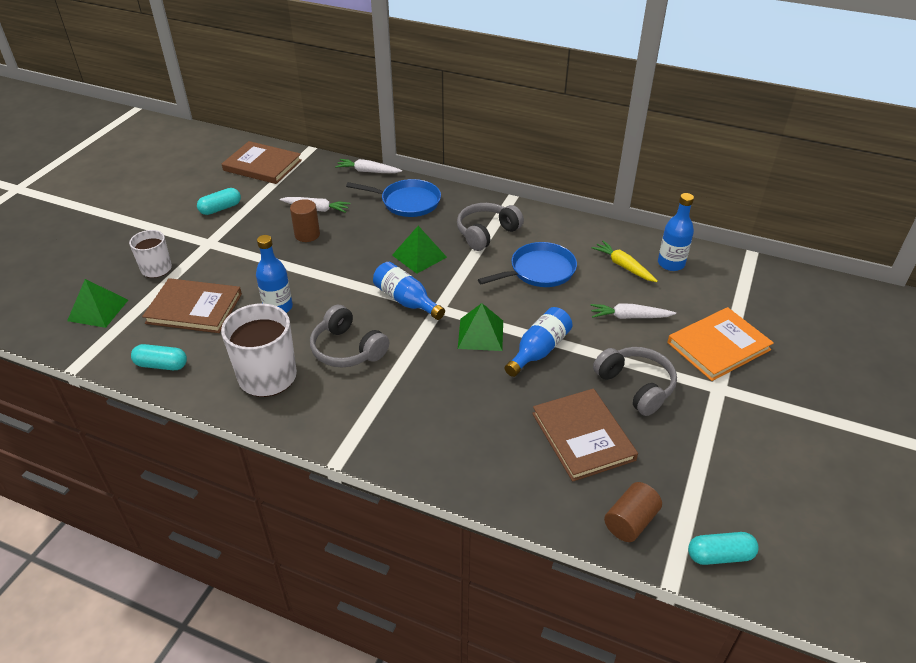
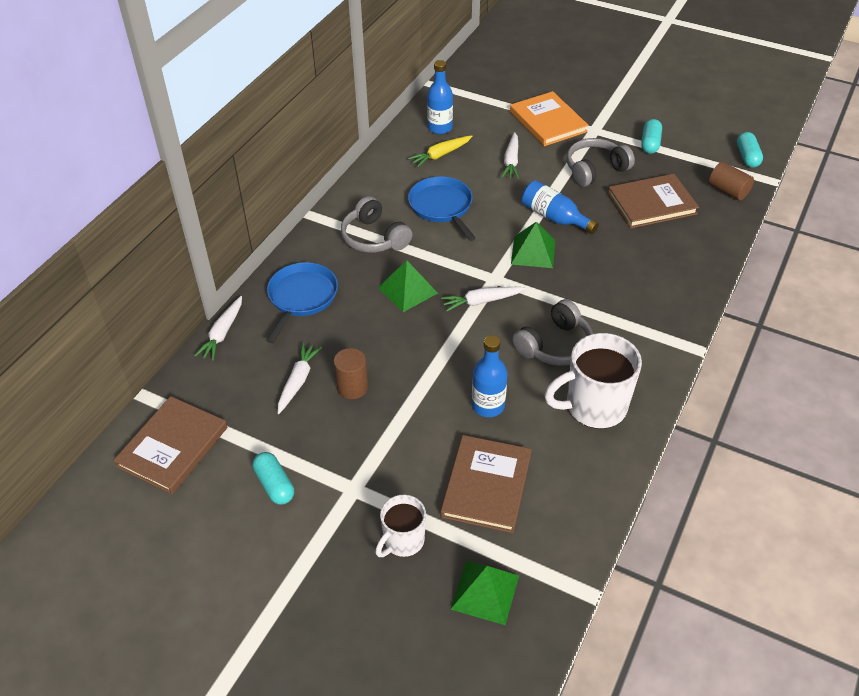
camera: 85 degrees left, 5 degrees up
(161, 365) = (583, 503): turquoise capsule -> turquoise capsule (650, 143)
(406, 301) = (482, 301): blue bottle -> white carrot

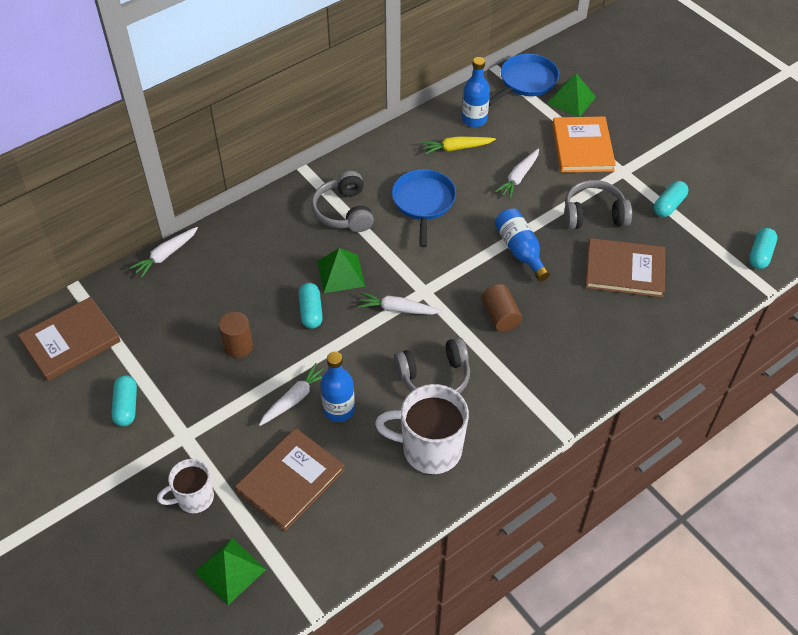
camera: 25 degrees right, 5 degrees up
(298, 381) = (198, 323): white carrot -> white carrot (294, 399)
(301, 297) = (248, 246): blue pan -> blue pan (526, 81)
(402, 332) = (311, 311): none -> turquoise capsule
(533, 252) = (476, 278): green pyramid -> green pyramid (571, 100)
(728, 191) = (712, 284): brown cylinder -> brown cylinder (500, 316)

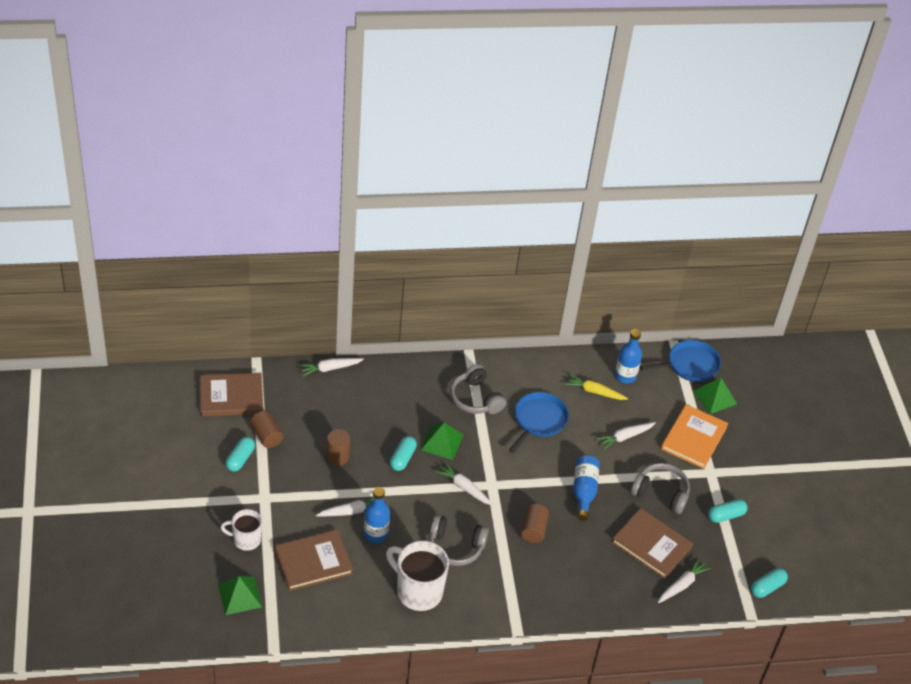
camera: 25 degrees right, 5 degrees down
(141, 364) = (266, 436): none -> brown cylinder
(344, 212) = (475, 398): grey headphones -> grey headphones turned 45 degrees counterclockwise
(683, 295) = (681, 585): none -> white carrot

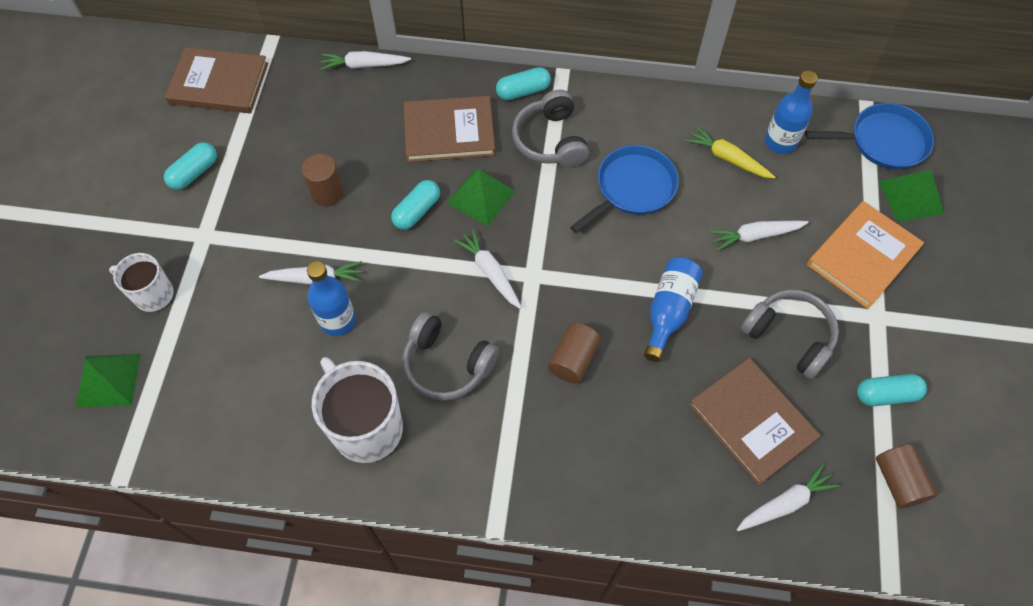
camera: 20 degrees right, 15 degrees up
(266, 436) = (243, 146): brown cylinder -> brown cylinder (898, 481)
(313, 562) = (232, 347): brown book -> brown book (449, 131)
(767, 587) = (930, 538): turquoise capsule -> turquoise capsule (523, 91)

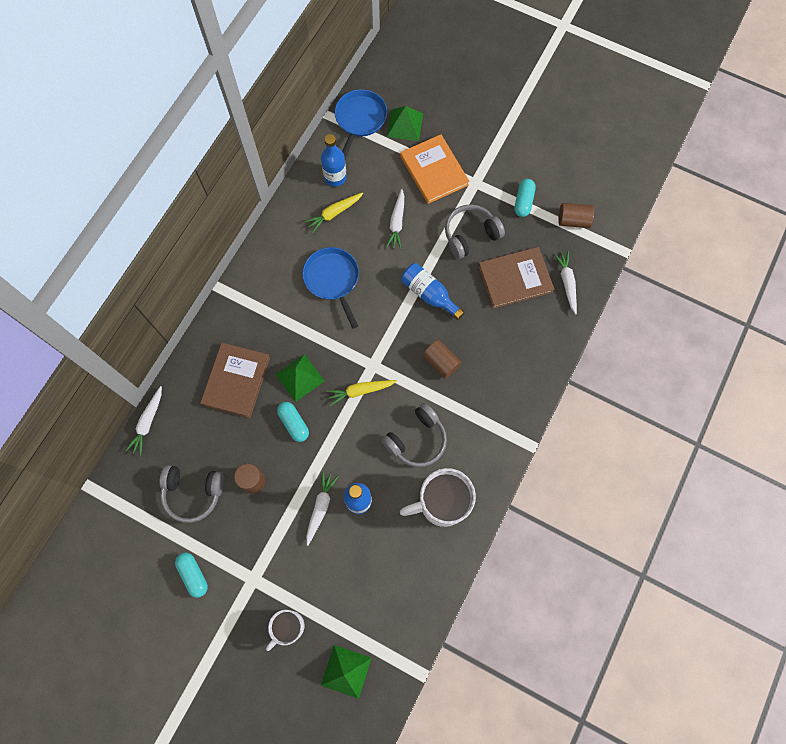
camera: 70 degrees left, 10 degrees up
(218, 83) = (114, 538): brown book -> none
(490, 272) = (360, 391): white carrot -> yellow carrot
(523, 91) = (223, 319): turquoise capsule -> none
(550, 140) = (273, 316): grey headphones -> grey headphones (193, 493)

